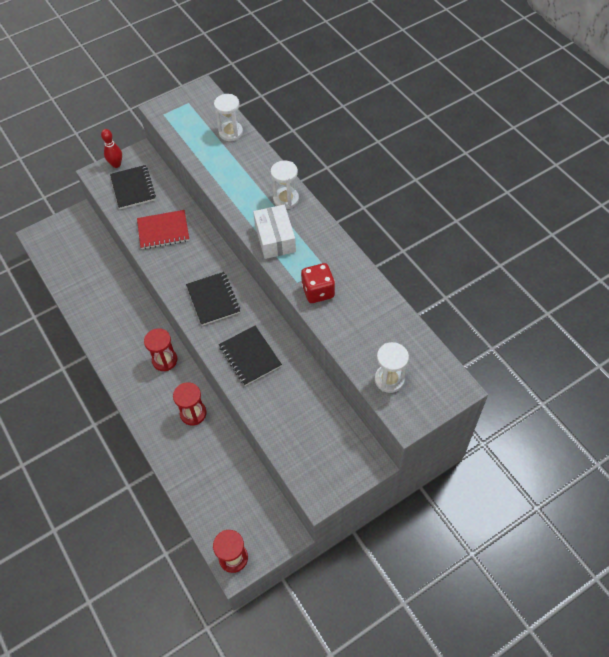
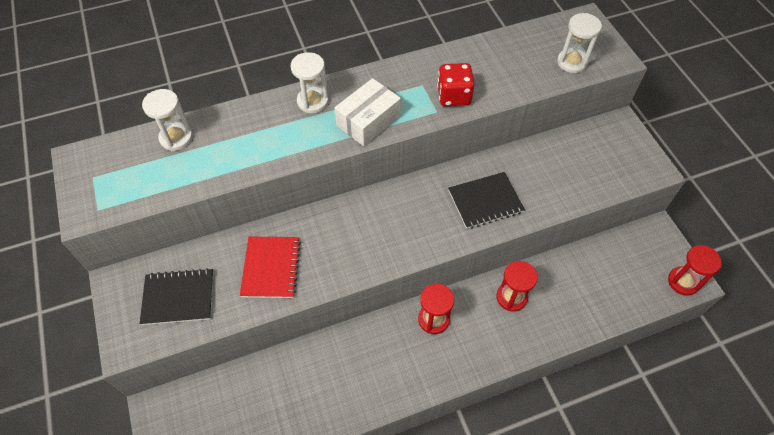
camera: 80 degrees left, 0 degrees up
(116, 164) = (121, 316): red bowling pin -> none
(213, 299) = (398, 226): black notebook -> none
(275, 238) = (368, 121): white box -> white box turned 45 degrees counterclockwise

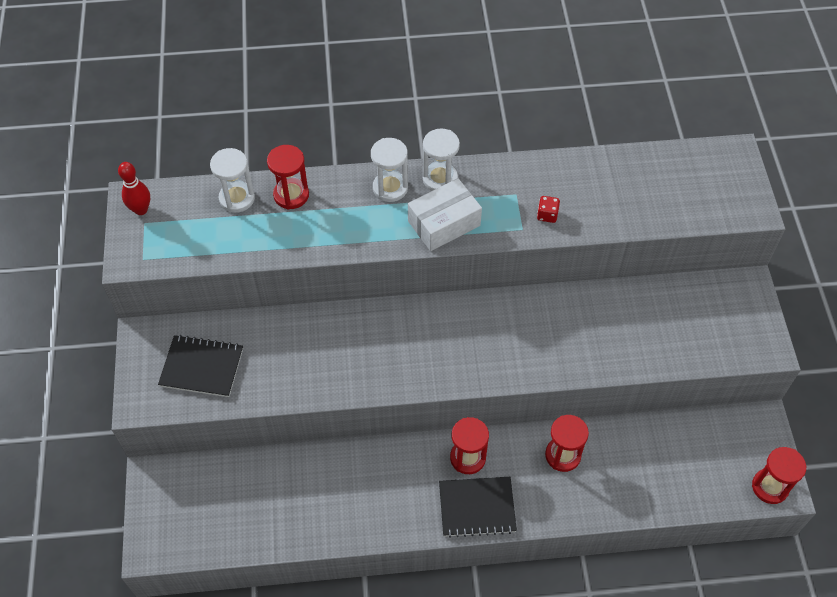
camera: 15 degrees right, 0 degrees up
(87, 166) = (141, 209): none -> red bowling pin
(226, 125) = (291, 195): none -> red hourglass
(271, 268) = (303, 359): red notebook -> none
(454, 96) = (547, 215): red dice -> red dice, size x0.54
(485, 201) = (556, 340): black notebook -> black notebook (477, 507)
(572, 62) = (697, 203): white hourglass -> white hourglass (440, 179)

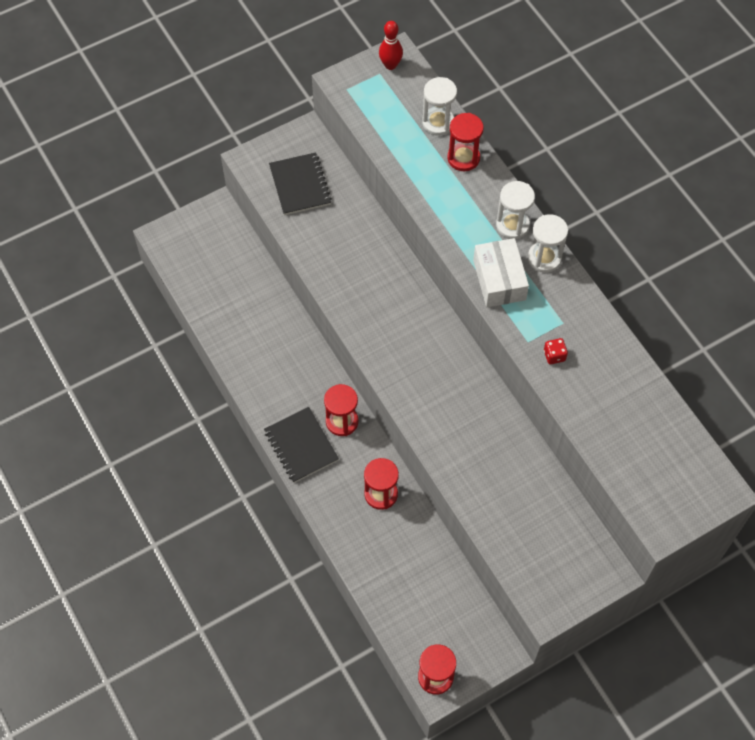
camera: 65 degrees right, 5 degrees up
(444, 223) = (499, 280): white box -> white box turned 45 degrees clockwise

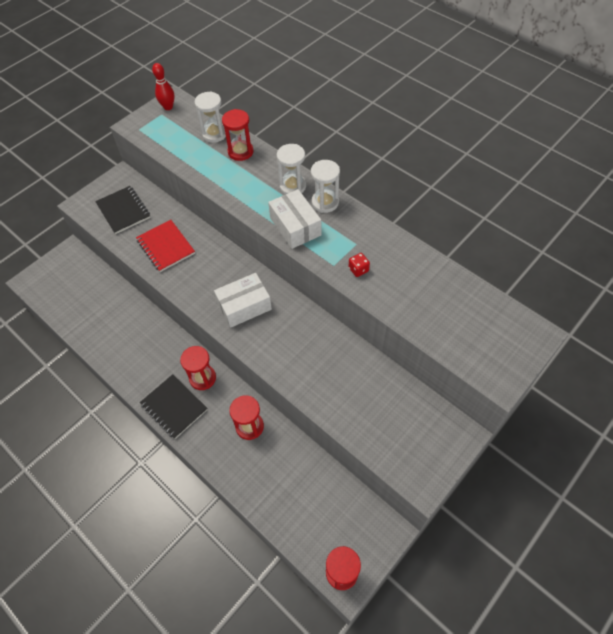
camera: 15 degrees left, 5 degrees down
(341, 250) = (166, 247): none -> red notebook
(414, 354) = (244, 306): none -> white box

